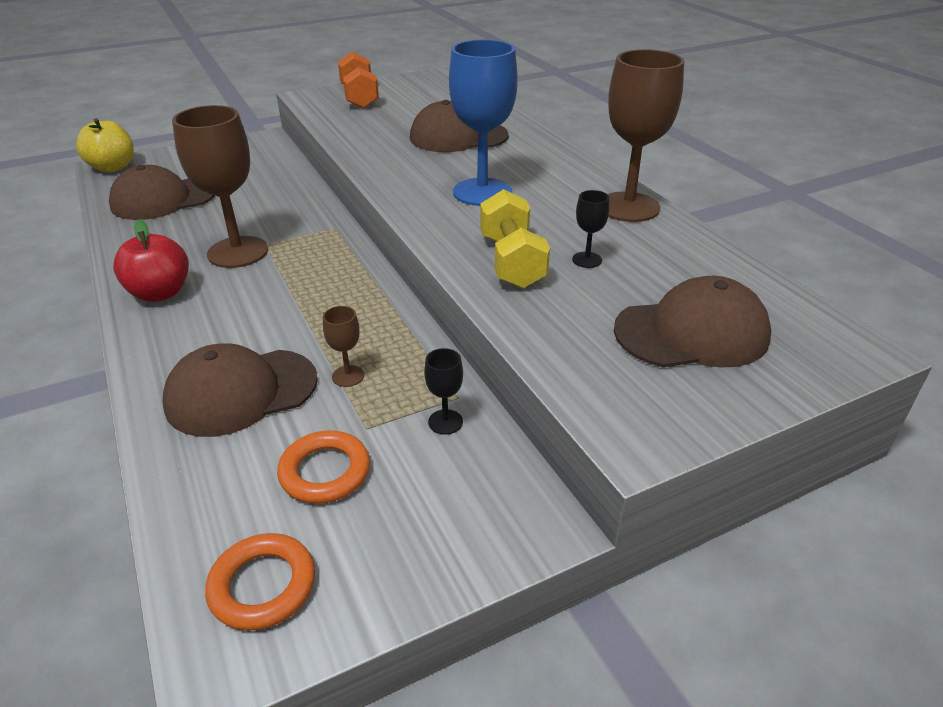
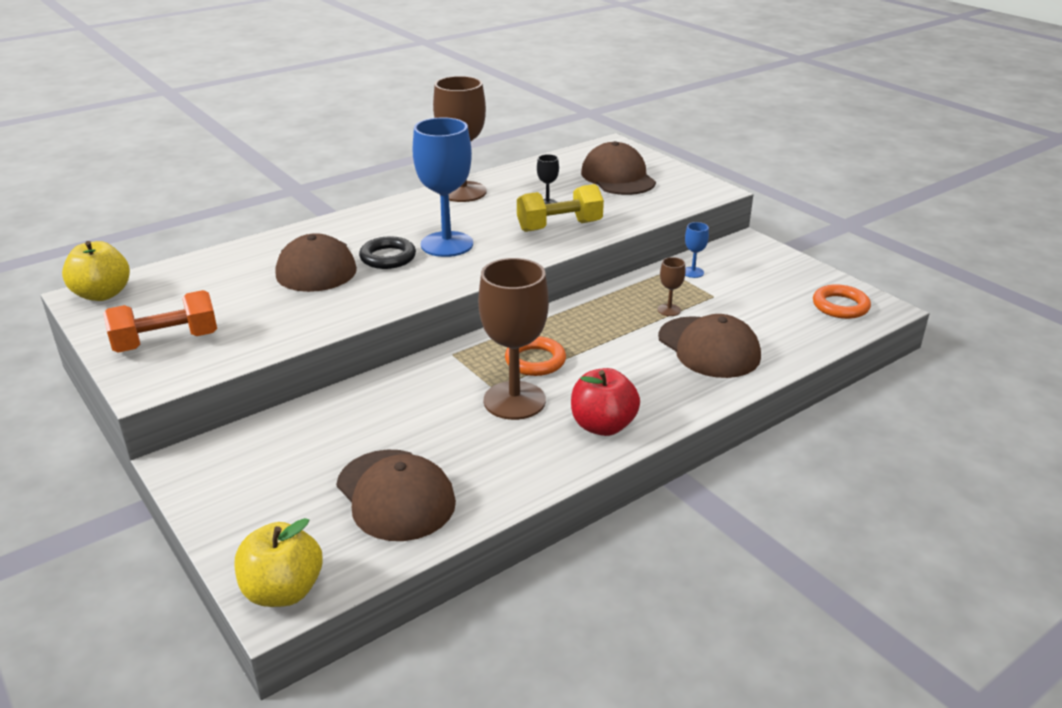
camera: 100 degrees left, 5 degrees down
(325, 472) = (757, 303): orange ring -> orange ring (535, 361)
(442, 78) = (102, 294): none -> yellow apple
(445, 422) = (693, 272): black goblet -> blue goblet
(462, 165) = (388, 257): none -> black ring

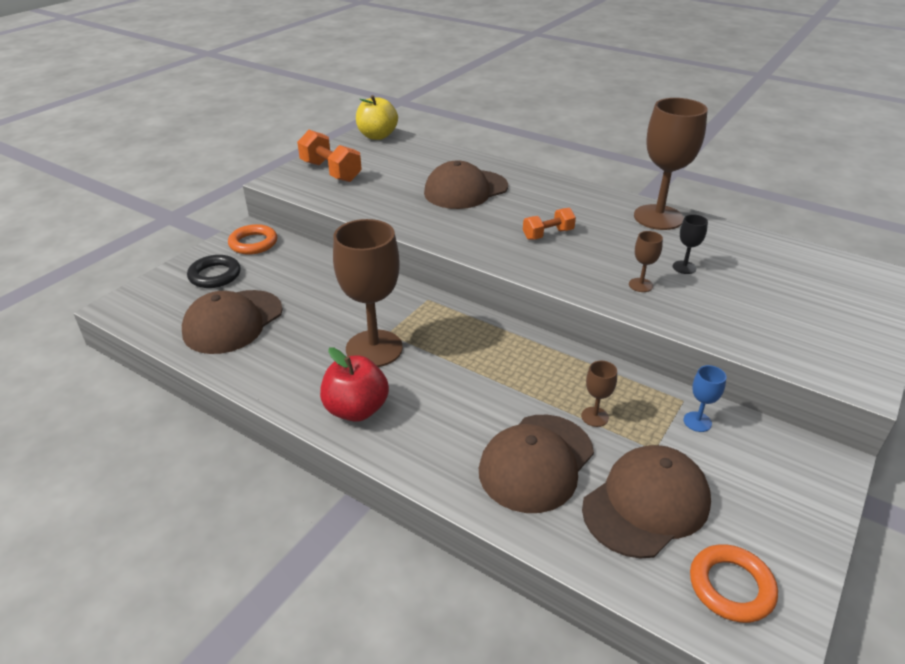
camera: 70 degrees right, 5 degrees up
(283, 591) = (130, 305): yellow apple -> none
(388, 257) = (502, 214): black ring -> black ring (215, 275)
(447, 244) = (548, 234): blue goblet -> orange dumbbell
(535, 361) = (442, 346): orange ring -> orange ring (253, 243)
(559, 226) = (640, 285): yellow dumbbell -> brown goblet
(618, 177) = (803, 299): brown cap -> brown cap (646, 504)

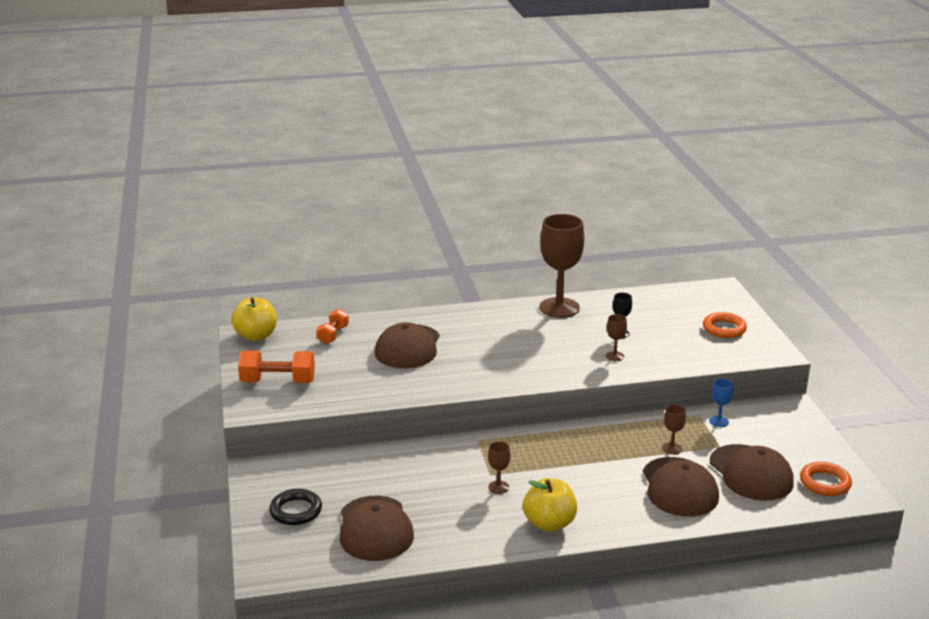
camera: 45 degrees left, 10 degrees down
(253, 243) = (278, 474): orange ring -> orange ring (724, 329)
(356, 409) = (549, 523): red apple -> yellow apple
(374, 348) = (498, 487): brown goblet -> brown goblet, size x0.43
(548, 234) = (515, 351): orange dumbbell -> orange dumbbell (333, 335)
(646, 504) = (751, 473): brown cap -> brown cap turned 150 degrees clockwise

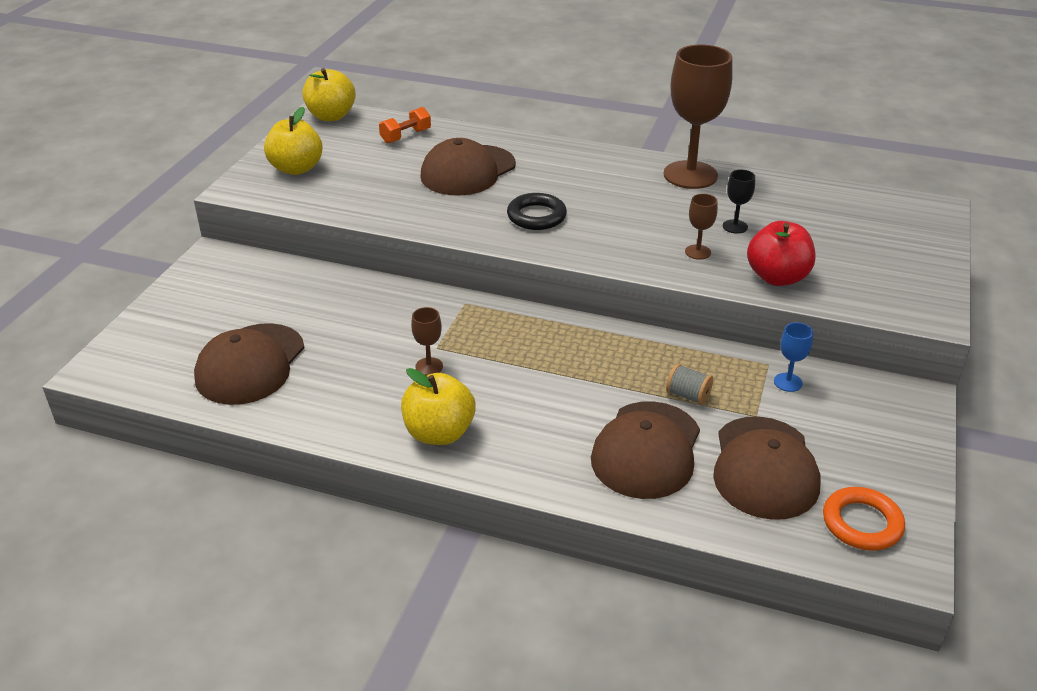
camera: 30 degrees right, 10 degrees up
(278, 382) = (296, 169): orange dumbbell -> yellow apple
(296, 511) = (199, 314): black ring -> black ring (536, 216)
(672, 448) = (688, 395): brown goblet -> grey spool
(675, 357) = (777, 277): none -> red apple
(724, 329) = (884, 261): orange ring -> none

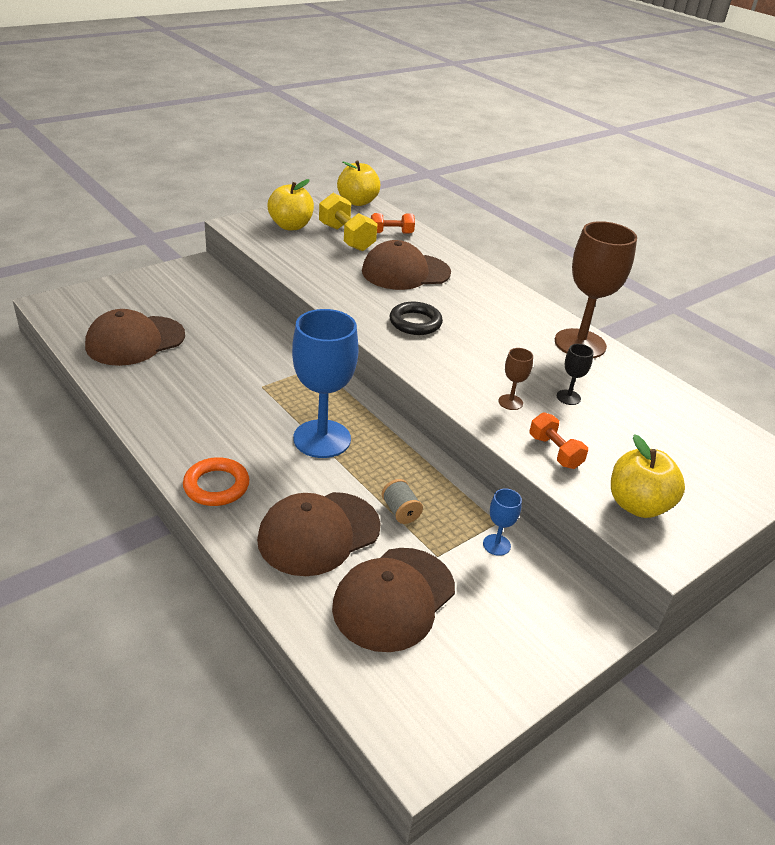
camera: 30 degrees right, 0 degrees up
(368, 159) = (346, 238): none -> yellow dumbbell
(429, 366) = (241, 396): brown goblet -> none
(439, 433) = (192, 443): yellow apple -> yellow apple (637, 505)
(550, 368) = (322, 439): none -> blue goblet
(777, 277) = (555, 452): red apple -> orange dumbbell
(862, 523) = (421, 690): orange ring -> orange ring (216, 486)

